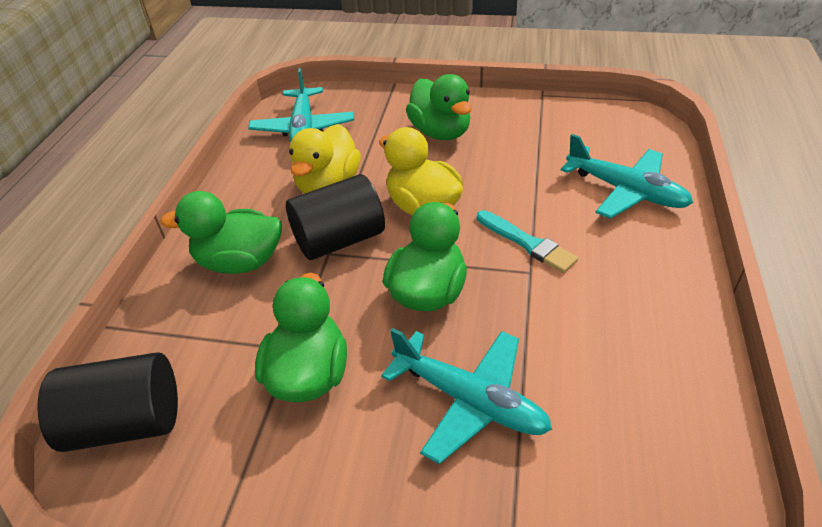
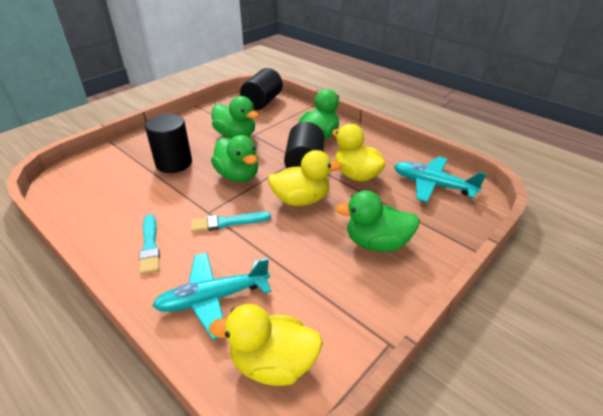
camera: 120 degrees right, 5 degrees down
(470, 400) = (174, 163): turquoise plane -> black cylinder
(628, 132) = (273, 363): none -> yellow duck
(638, 283) = (150, 246): none -> turquoise brush

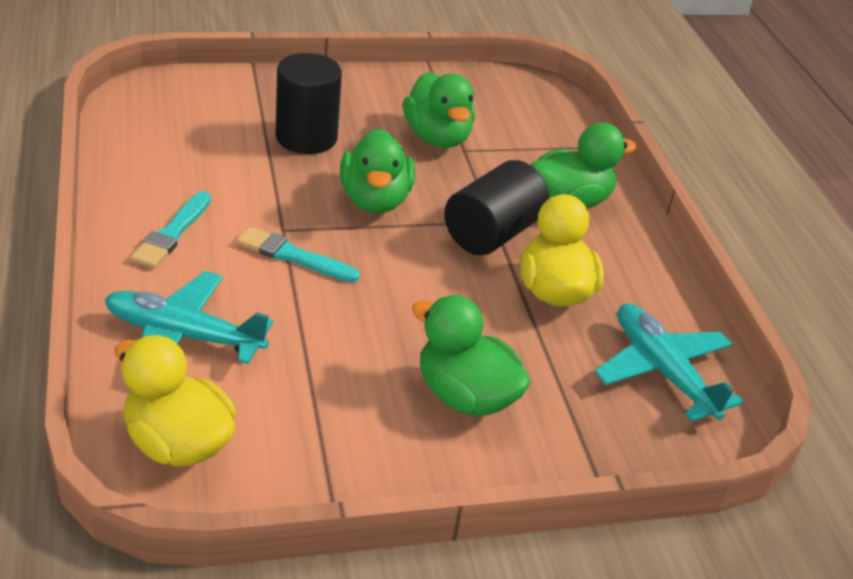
camera: 30 degrees right, 0 degrees up
(262, 102) = (540, 102): black cylinder -> none
(301, 200) = (426, 281): yellow duck -> none

